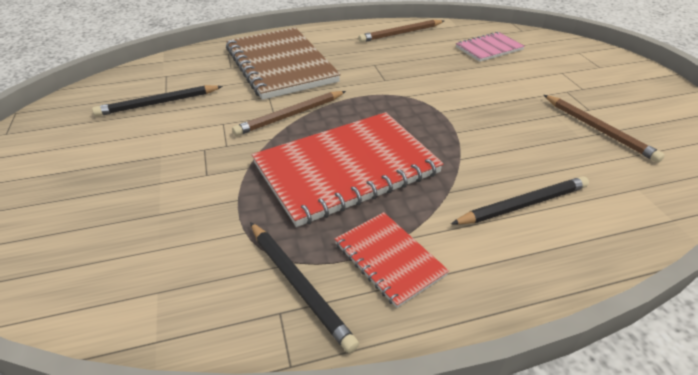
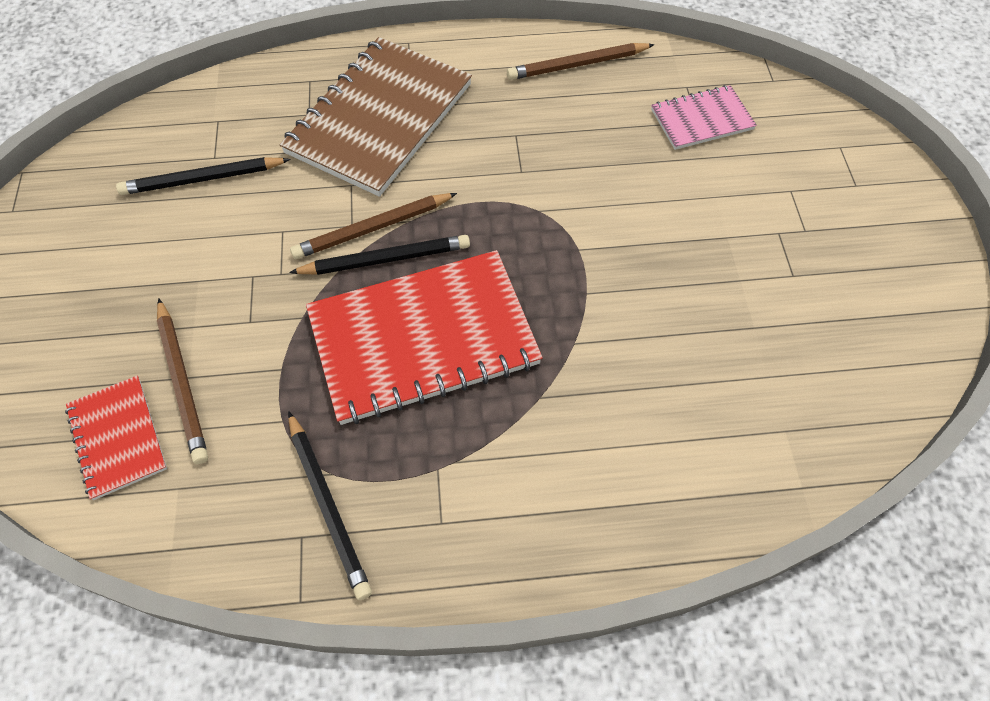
camera: 10 degrees right, 20 degrees up
(280, 65) = (379, 118): brown notebook -> brown notebook turned 45 degrees clockwise
(389, 259) = (436, 488): red notebook -> red notebook (117, 438)
(523, 204) = (624, 433): black pencil -> black pencil (386, 259)
(598, 130) = (786, 318): brown pencil -> brown pencil (183, 383)

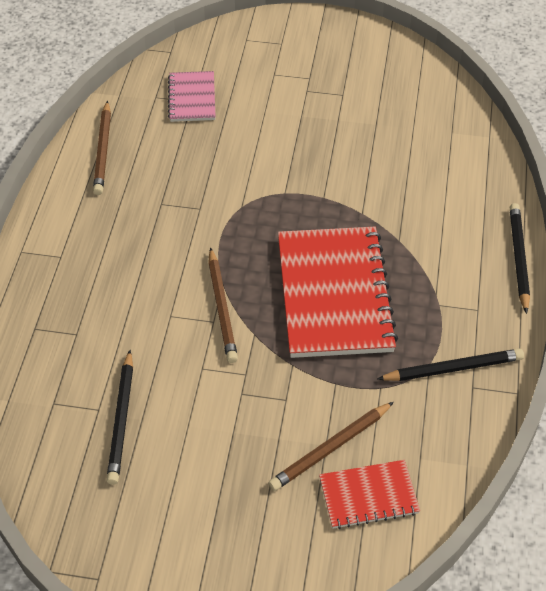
camera: 75 degrees left, 10 degrees down
(183, 383) = (330, 449): brown pencil -> brown pencil turned 150 degrees clockwise
(379, 118) = (104, 285): brown notebook -> none
(386, 259) = (255, 304): black pencil -> black pencil (518, 258)

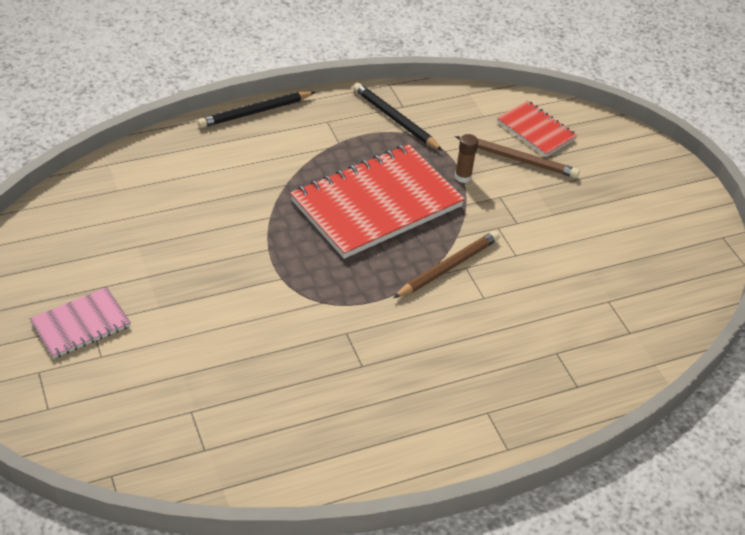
camera: 125 degrees left, 5 degrees down
(103, 151) = (324, 454): brown pencil -> none
(121, 420) = (603, 282): black pencil -> none
(192, 98) = (187, 413): pink notebook -> pink notebook (81, 325)
(332, 382) = (462, 177): none -> brown glue stick

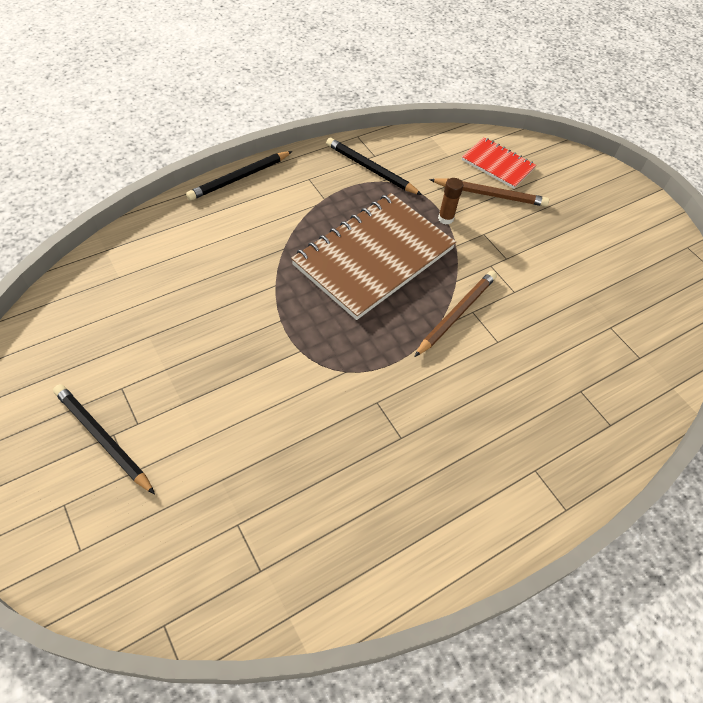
camera: 10 degrees left, 10 degrees up
(81, 325) = (102, 438): pink notebook -> black pencil
(376, 203) = (373, 256): red notebook -> brown notebook

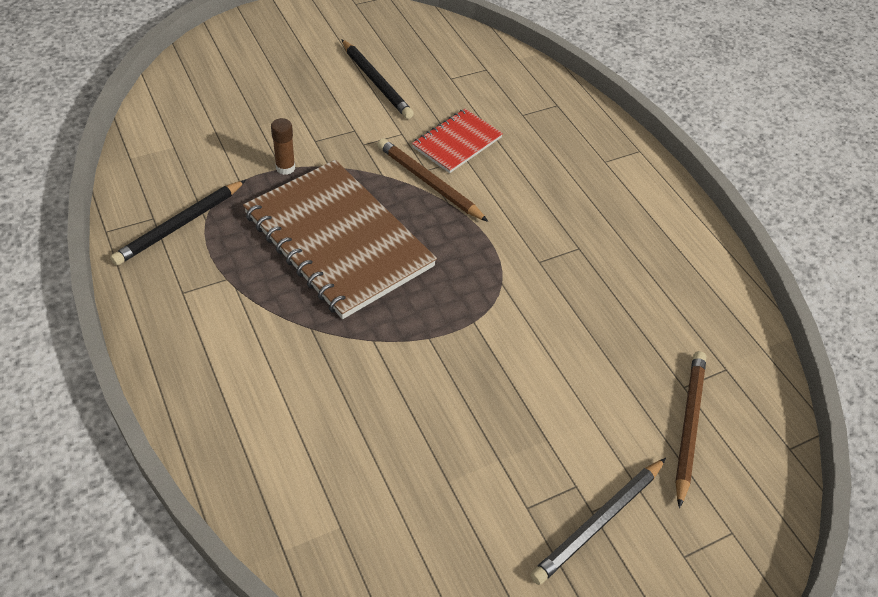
camera: 85 degrees left, 5 degrees down
(239, 178) = (161, 374): black pencil -> black pencil (376, 82)
(490, 194) = (253, 123): brown pencil -> brown pencil (688, 425)
(497, 164) = (202, 107): red notebook -> red notebook (457, 142)

